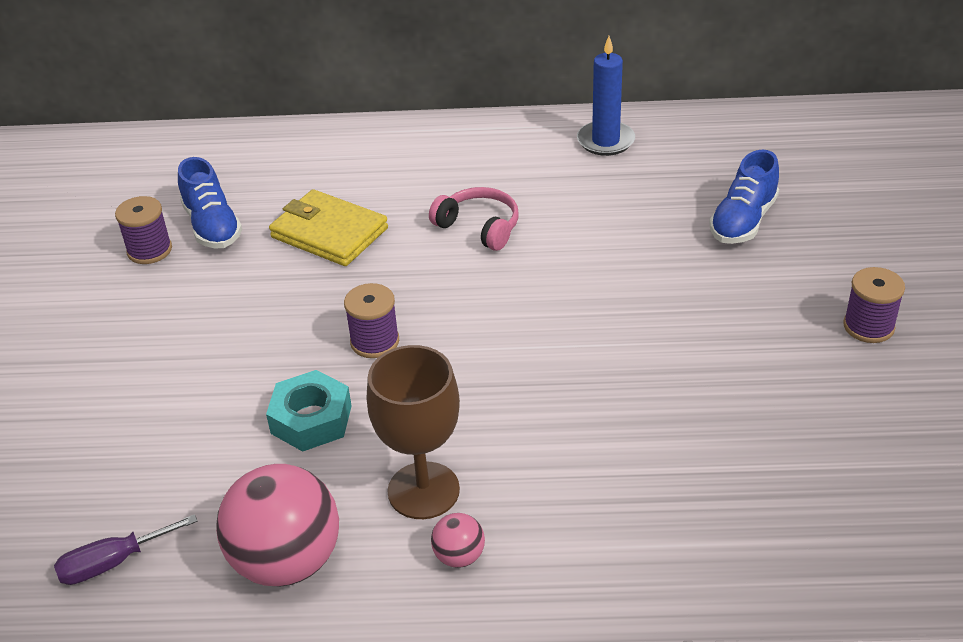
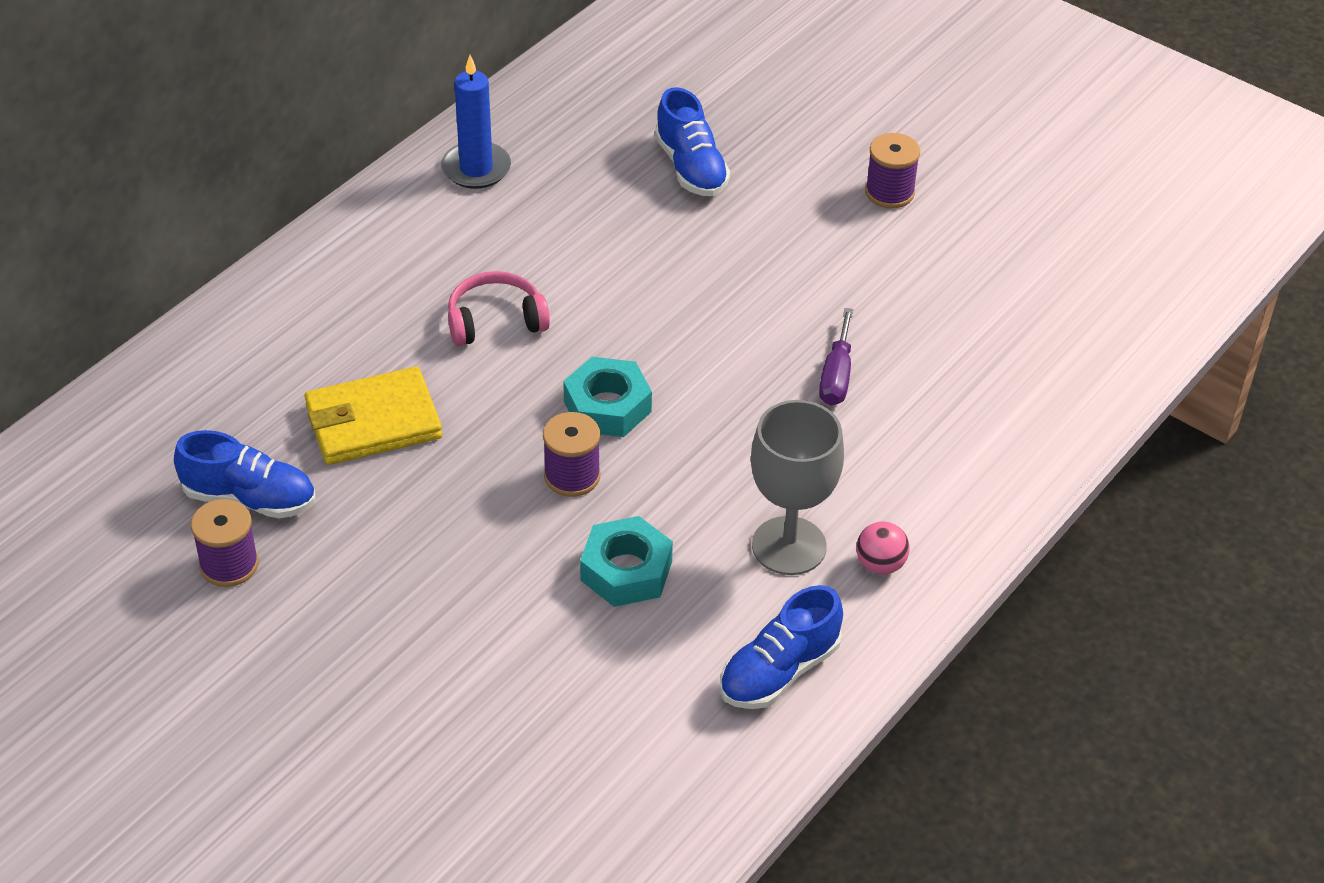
camera: 55 degrees left, 5 degrees up
(113, 563) = (663, 788): purple screwdriver -> purple screwdriver (836, 376)
(287, 561) = (779, 671): pink ball -> blue shoe
(423, 490) = (789, 546): brown goblet -> grey goblet
(460, 319) = (607, 406): none -> turquoise nut

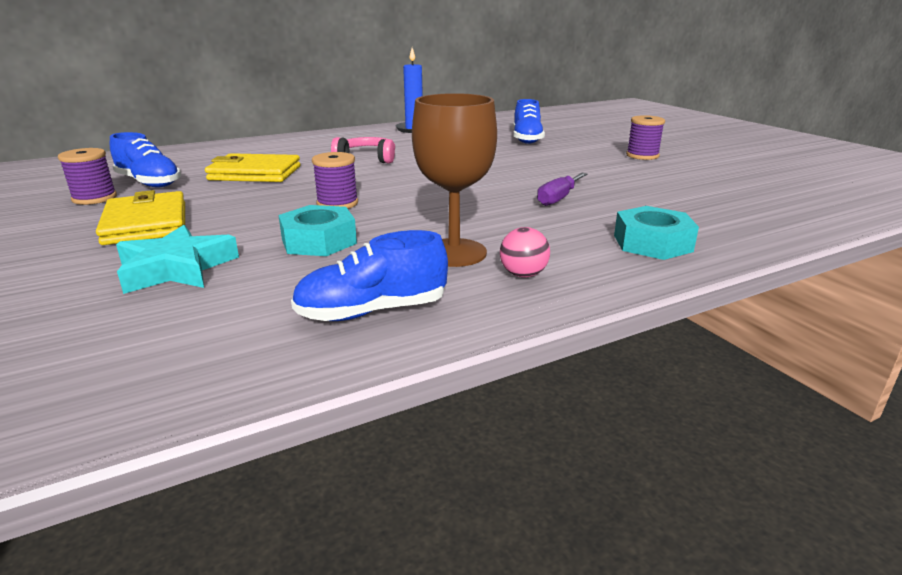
camera: 25 degrees right, 20 degrees down
(381, 601) = (146, 223): none -> yellow wallet
(524, 672) = (177, 268): none -> turquoise star
(607, 406) = (393, 187): turquoise nut -> turquoise nut (652, 243)
(789, 546) = (454, 253): grey goblet -> brown goblet

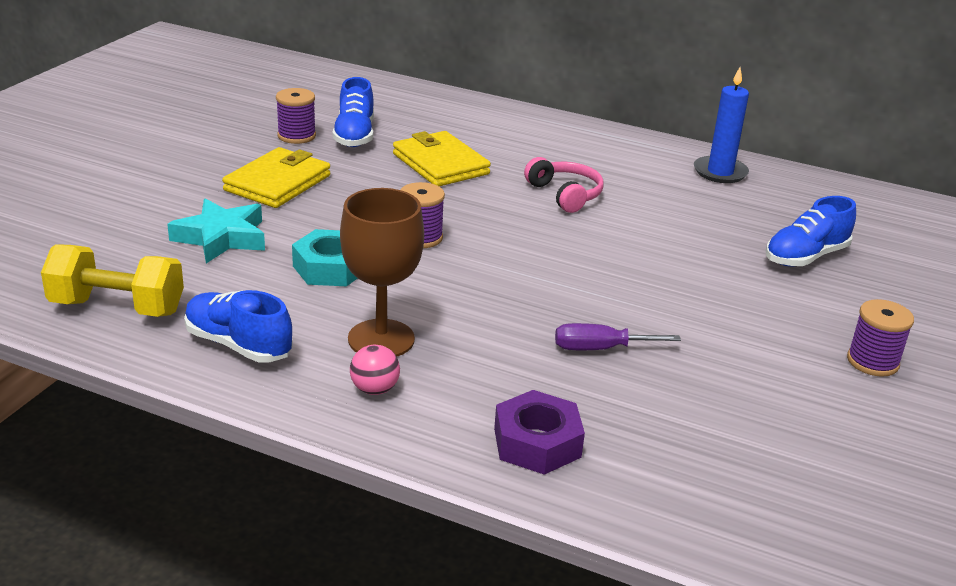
camera: 50 degrees right, 5 degrees up
(187, 359) = (117, 307): none -> yellow dumbbell
(652, 243) = (537, 443): turquoise nut -> purple nut

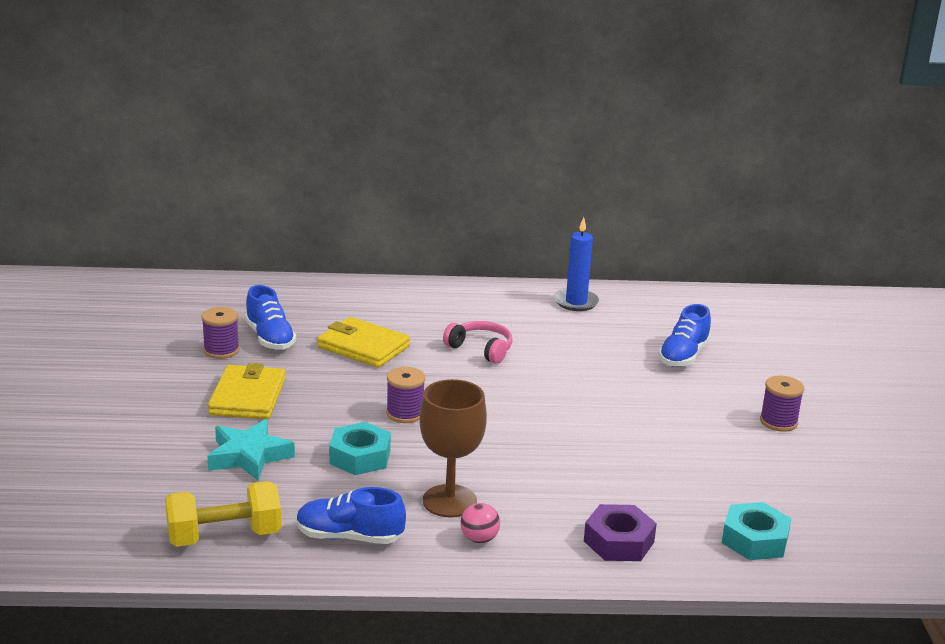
camera: 25 degrees left, 5 degrees down
(600, 349) = (604, 463): purple screwdriver -> none
(719, 496) = (754, 540): none -> turquoise nut

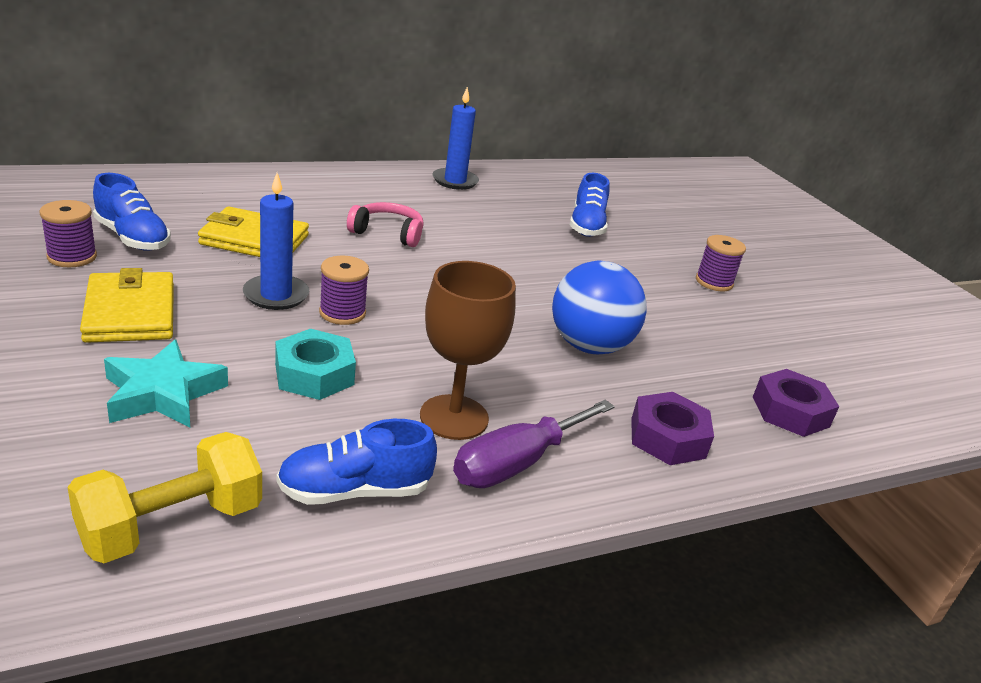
camera: 25 degrees left, 5 degrees up
(359, 394) = (276, 295): none -> blue candle
(479, 539) = (517, 463): pink ball -> purple screwdriver
(602, 464) = (589, 346): none -> blue ball
(754, 540) = (790, 412): turquoise nut -> purple nut

